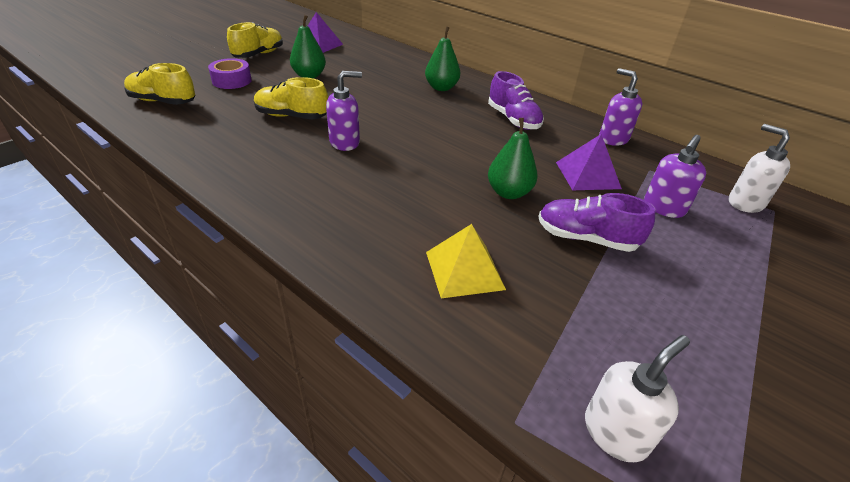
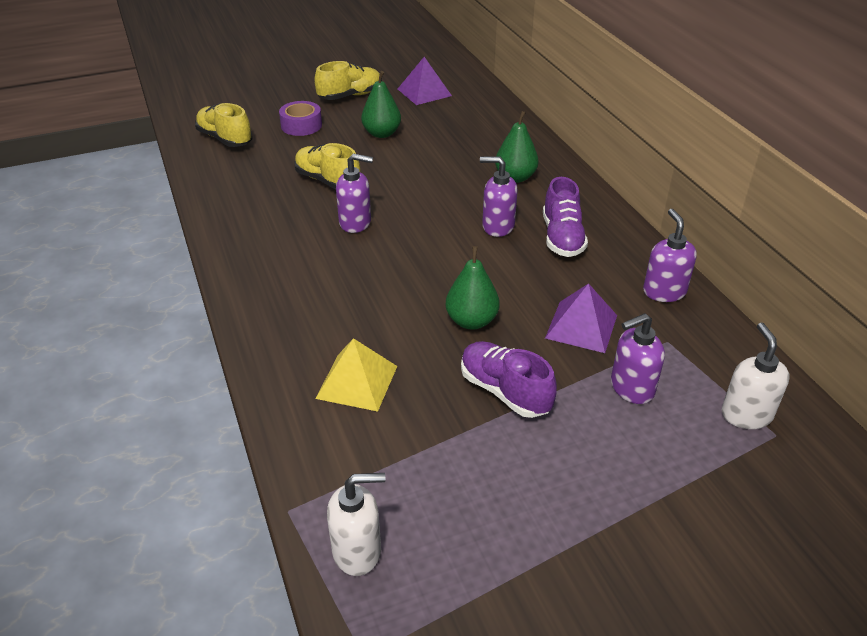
camera: 30 degrees right, 0 degrees up
(461, 122) = (497, 226): none -> purple soap dispenser

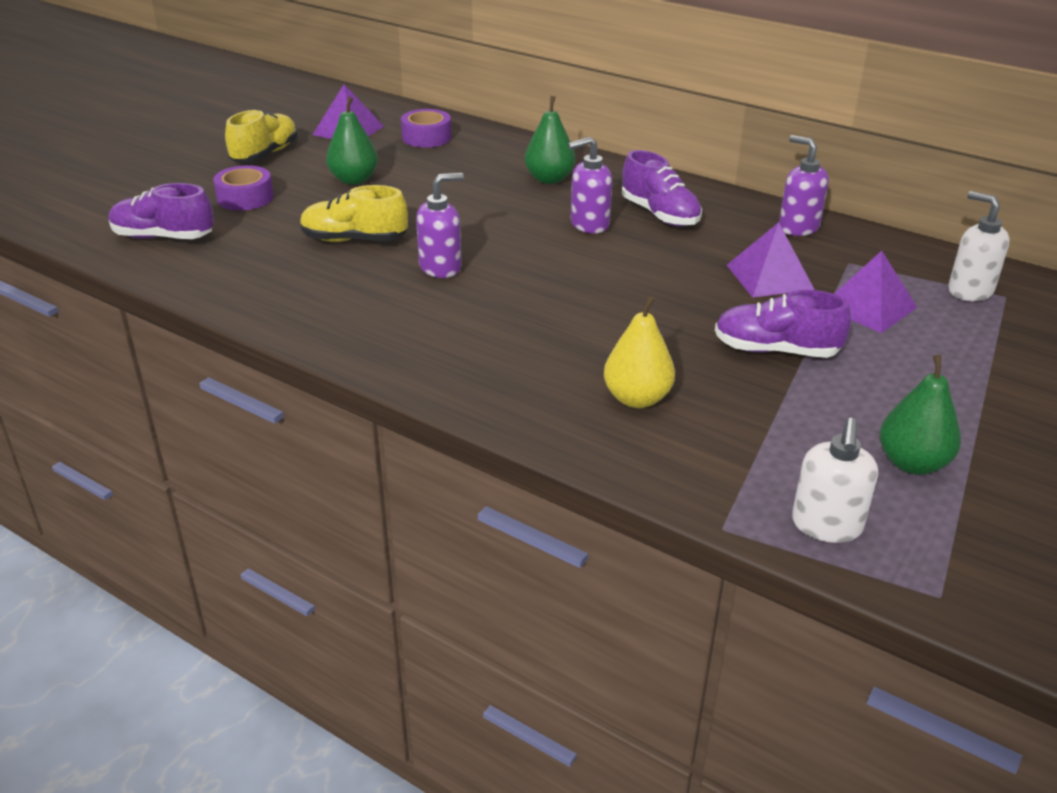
camera: 35 degrees left, 5 degrees down
(225, 139) = (163, 237): yellow shoe -> purple shoe
(357, 382) = (637, 398): yellow pyramid -> yellow pear
(357, 551) = (826, 526): white soap dispenser -> white soap dispenser turned 150 degrees clockwise
(470, 114) = (426, 137): none -> purple tape
(471, 321) = (672, 308): green pear -> green pear (912, 463)
(631, 388) = (868, 306): purple soap dispenser -> purple pyramid

